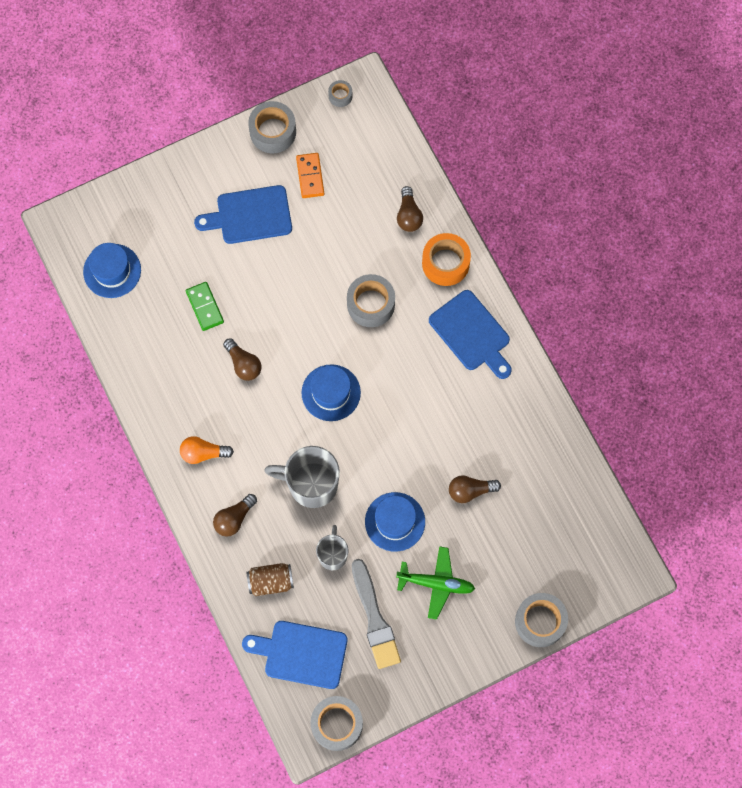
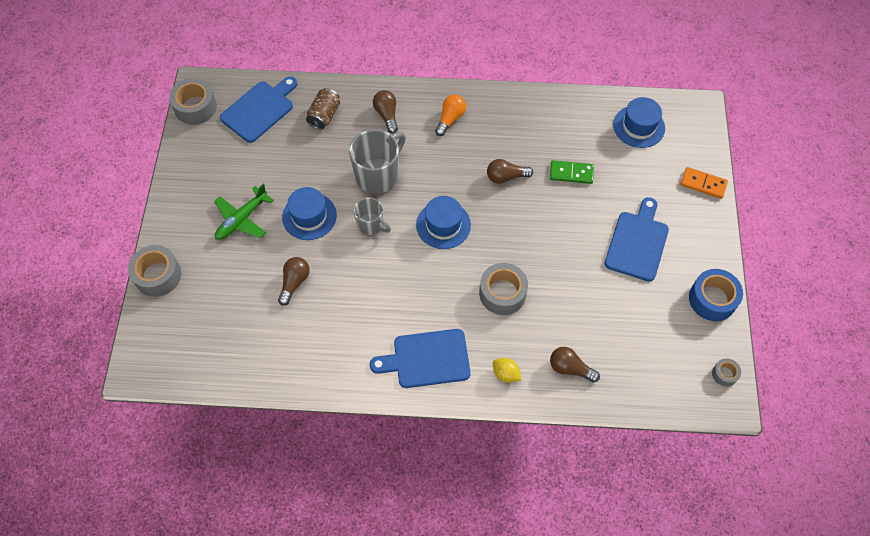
camera: 120 degrees right, 10 degrees down
(273, 132) = (712, 299): grey tape -> blue tape
(310, 176) = (652, 307): orange domino -> orange domino (703, 184)
(333, 555) = (314, 163): grey mug -> grey mug (371, 225)
(375, 618) = (248, 166): grey brush -> none
(445, 263) = (505, 374): orange tape -> yellow lemon

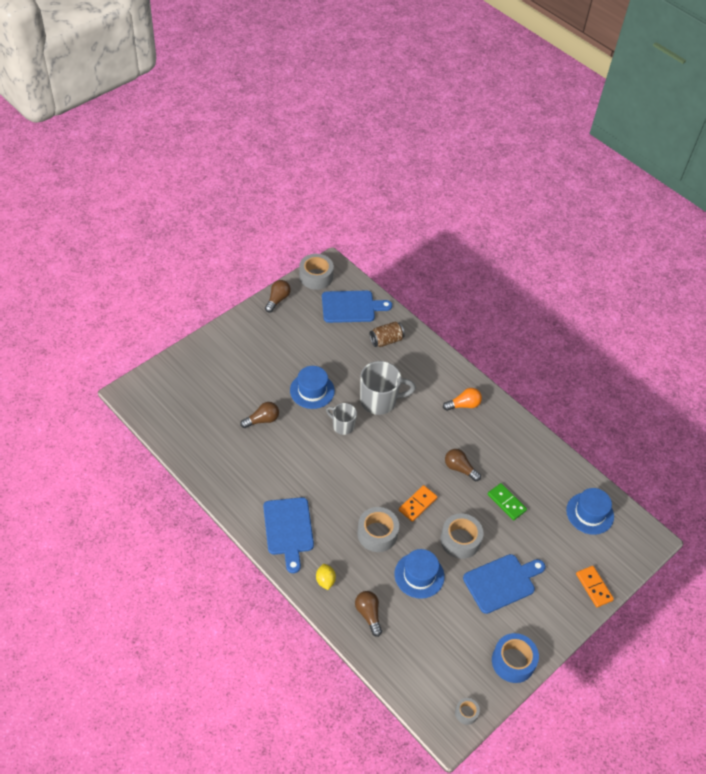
camera: 40 degrees right, 10 degrees down
(158, 275) = (194, 352): grey tape -> grey tape (460, 540)
(242, 219) = (272, 360): green plane -> none
(371, 225) = (342, 426): grey mug -> grey mug turned 135 degrees clockwise
(387, 115) = (425, 370): brown light bulb -> brown light bulb (277, 300)
(427, 359) = (288, 529): blue cutting board -> blue cutting board turned 135 degrees counterclockwise
(443, 225) = (386, 463): blue hat -> blue hat (419, 575)
(506, 238) = (417, 504): none -> orange domino

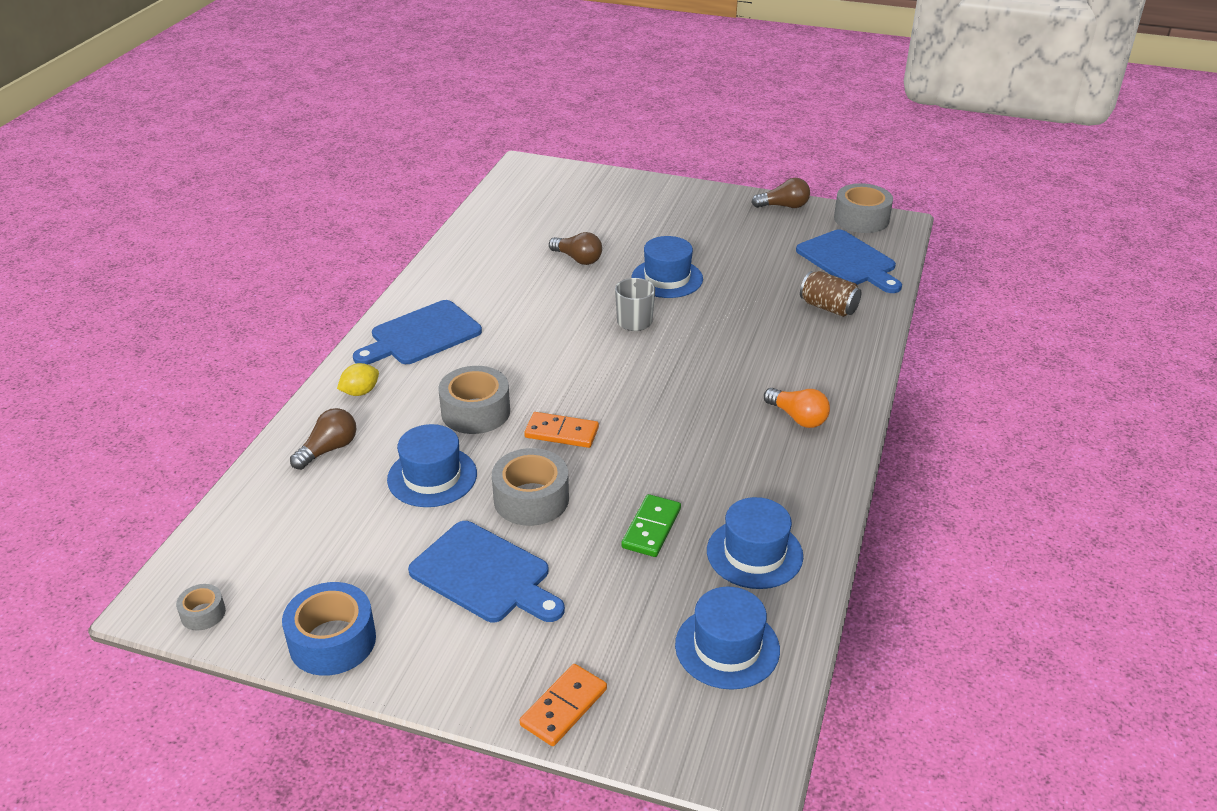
camera: 65 degrees right, 15 degrees down
(379, 401) = (712, 337): grey mug -> none
(459, 468) = (669, 453): brown light bulb -> none
(542, 473) = (754, 553): none -> blue hat

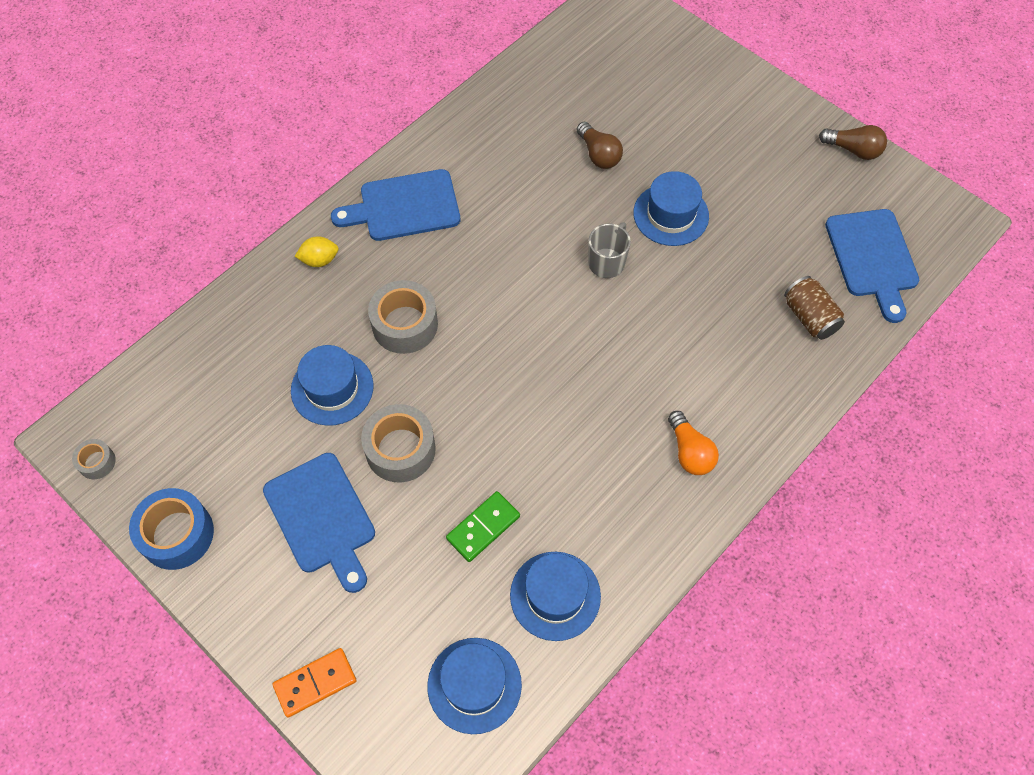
camera: 25 degrees right, 25 degrees up
(328, 449) = (264, 320): brown light bulb -> none
(561, 433) = (465, 381): orange domino -> none
(861, 219) = (926, 199): grey tape -> none

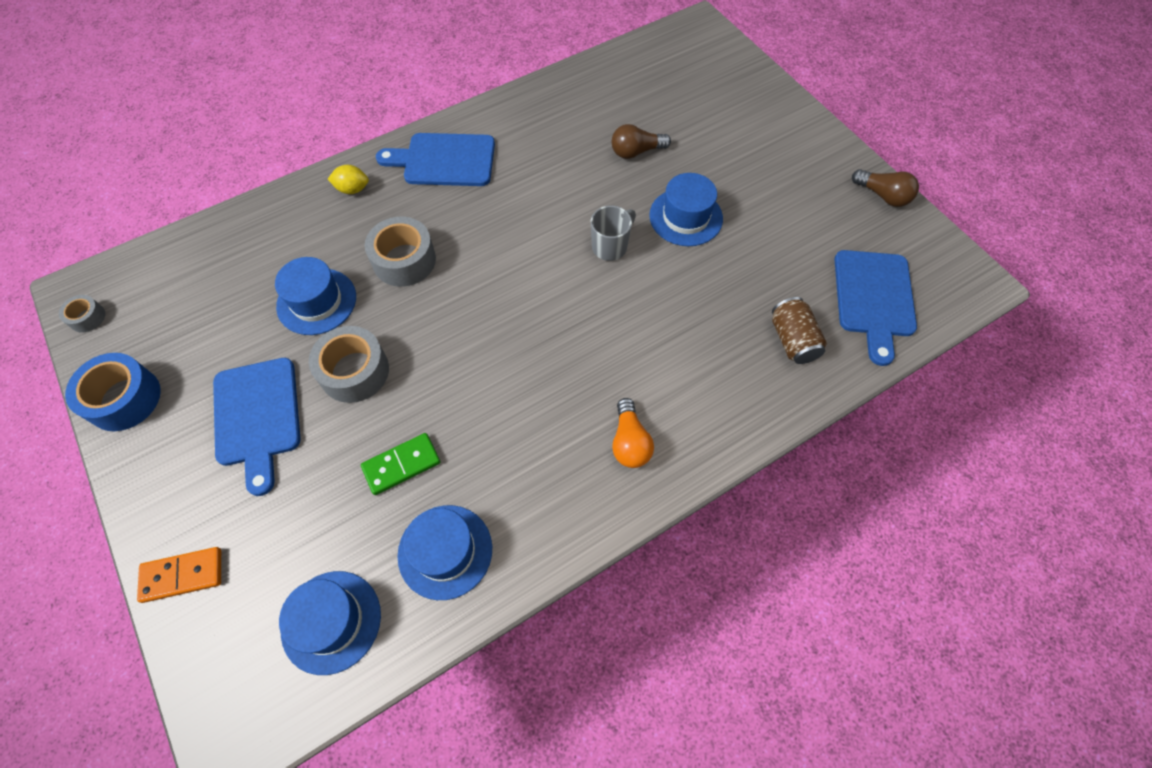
camera: 15 degrees right, 0 degrees up
(598, 154) = (636, 152): brown light bulb -> brown light bulb turned 90 degrees clockwise

